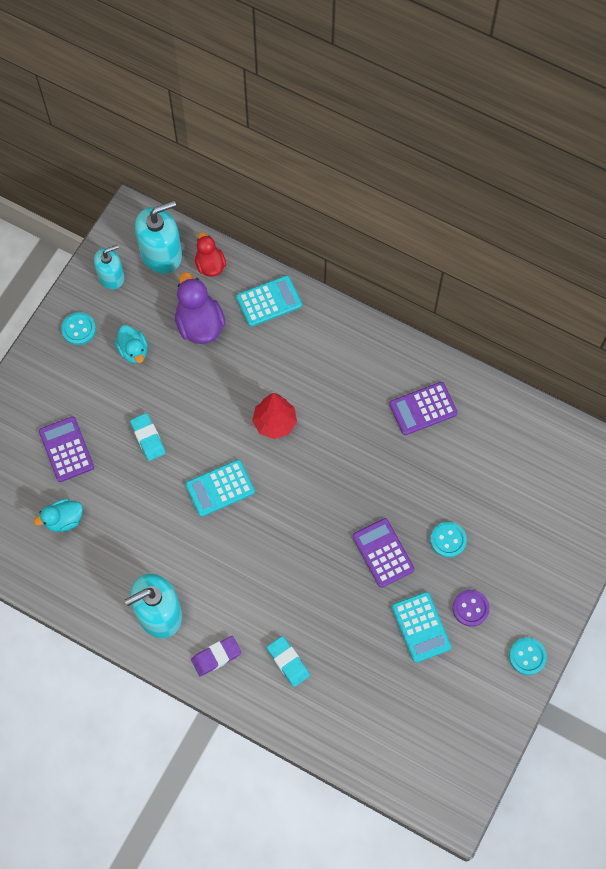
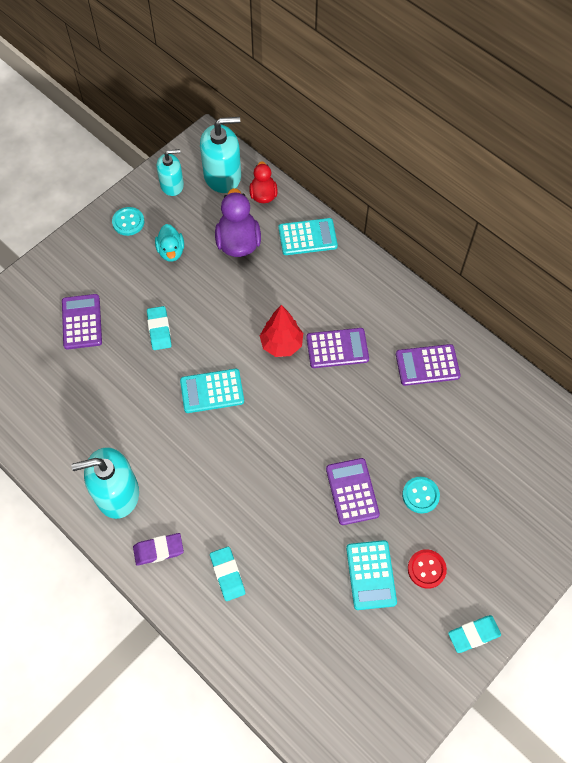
camera: 15 degrees right, 5 degrees down
(64, 520) = (57, 384): turquoise duck -> none
(331, 413) = (337, 348): none -> purple calculator
(470, 608) = (426, 569): purple button -> red button
(527, 656) = (473, 634): turquoise button -> turquoise eraser

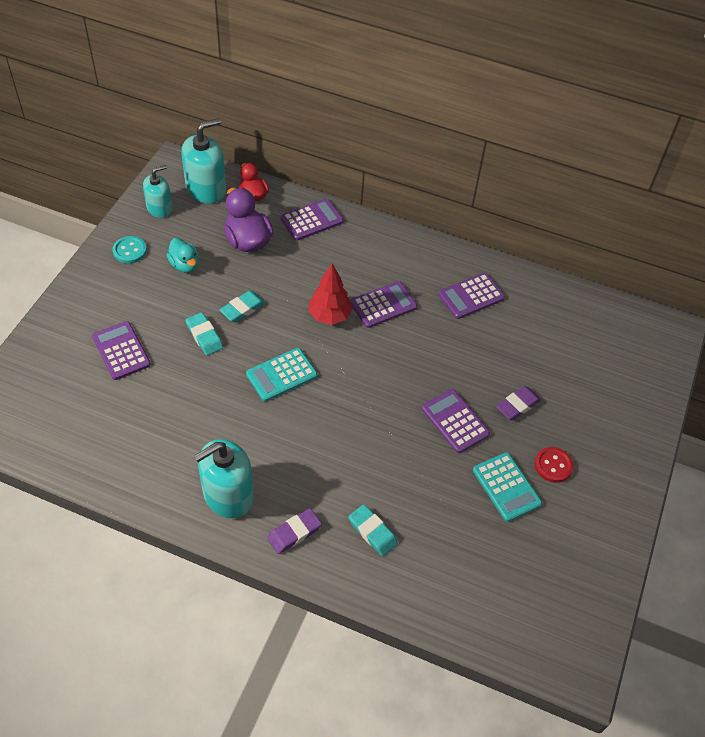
camera: 25 degrees left, 10 degrees down
(307, 237) = (311, 220): turquoise calculator -> purple calculator
(420, 495) = (517, 405): turquoise button -> purple eraser
(473, 634) = (621, 506): turquoise eraser -> turquoise eraser (242, 309)

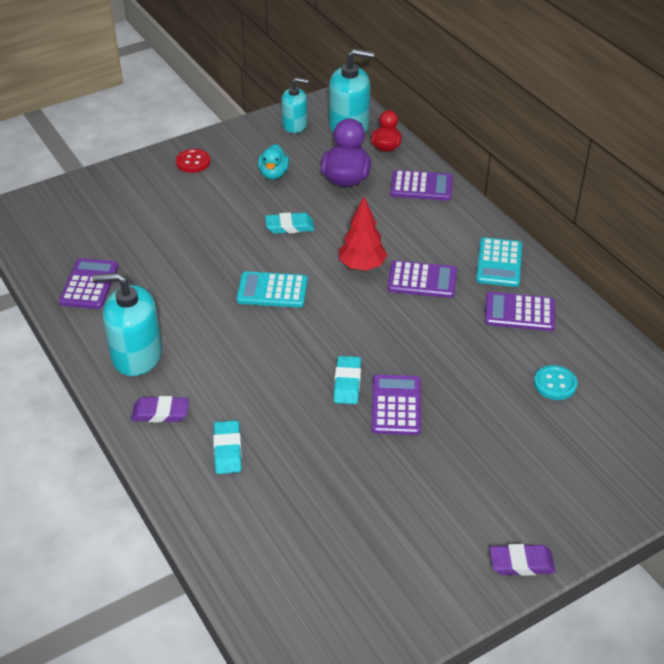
camera: 40 degrees right, 10 degrees down
(121, 351) = (160, 212): purple calculator -> purple calculator (89, 284)
(130, 251) = (239, 145): turquoise button -> turquoise button (555, 384)
(204, 336) = (236, 232): turquoise eraser -> turquoise eraser (347, 383)
(506, 487) = (392, 486): turquoise calculator -> turquoise calculator (499, 263)
(517, 405) = (475, 425): purple eraser -> purple eraser (521, 563)
(553, 465) = (460, 494): red button -> red button (193, 162)

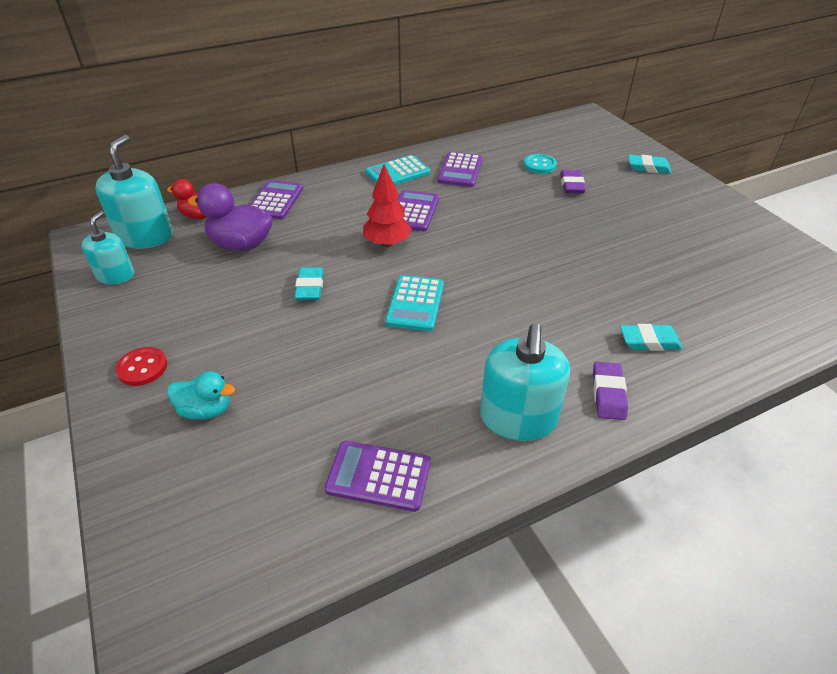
camera: 85 degrees left, 0 degrees up
(273, 174) = (206, 296): turquoise duck -> turquoise duck (206, 410)
(347, 383) = (548, 262): turquoise eraser -> turquoise eraser (648, 167)
(396, 405) = (572, 237): purple calculator -> none
(499, 263) = (398, 173): turquoise calculator -> turquoise calculator turned 135 degrees clockwise
(521, 563) = (715, 197): purple eraser -> purple eraser (571, 185)

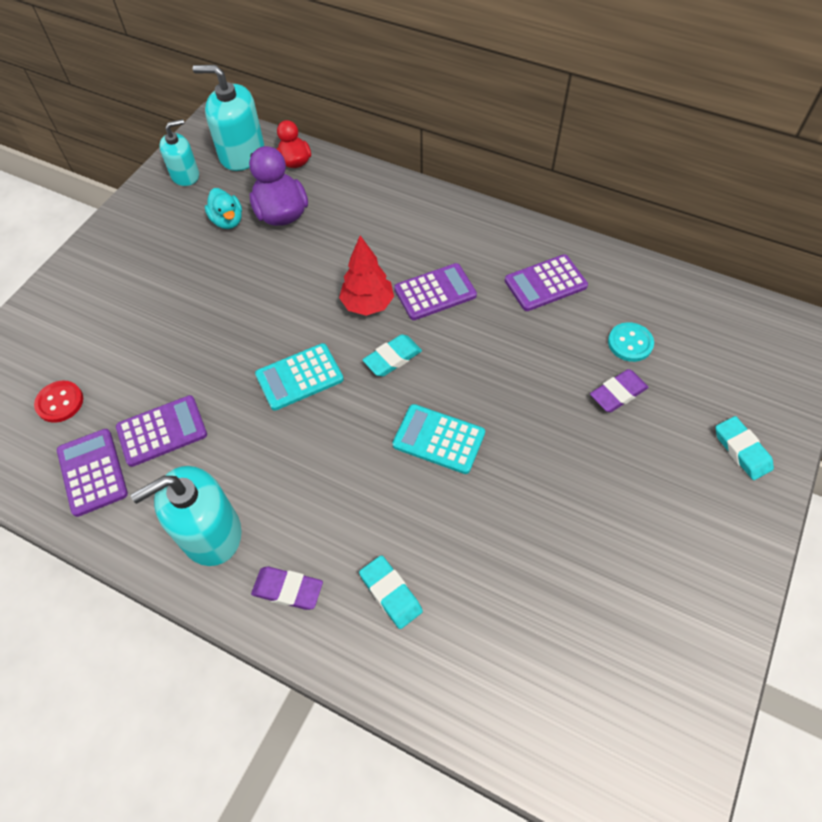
camera: 55 degrees right, 15 degrees up
(142, 368) = (106, 265): red button -> red button (60, 402)
(145, 236) = (242, 154): turquoise soap dispenser -> turquoise soap dispenser turned 135 degrees counterclockwise
(206, 410) = (90, 329): turquoise duck -> turquoise duck (228, 221)
(275, 200) = (359, 190): purple calculator -> purple calculator (162, 431)
(310, 287) = (263, 294): turquoise eraser -> turquoise eraser (392, 358)
(398, 173) = (490, 240): turquoise calculator -> turquoise calculator (438, 439)
(608, 394) = (288, 589): purple eraser -> purple eraser turned 45 degrees clockwise

